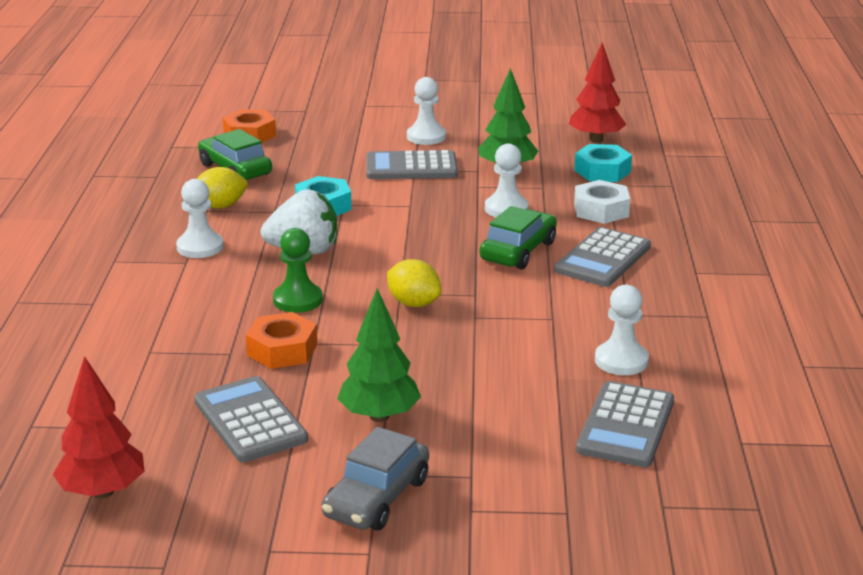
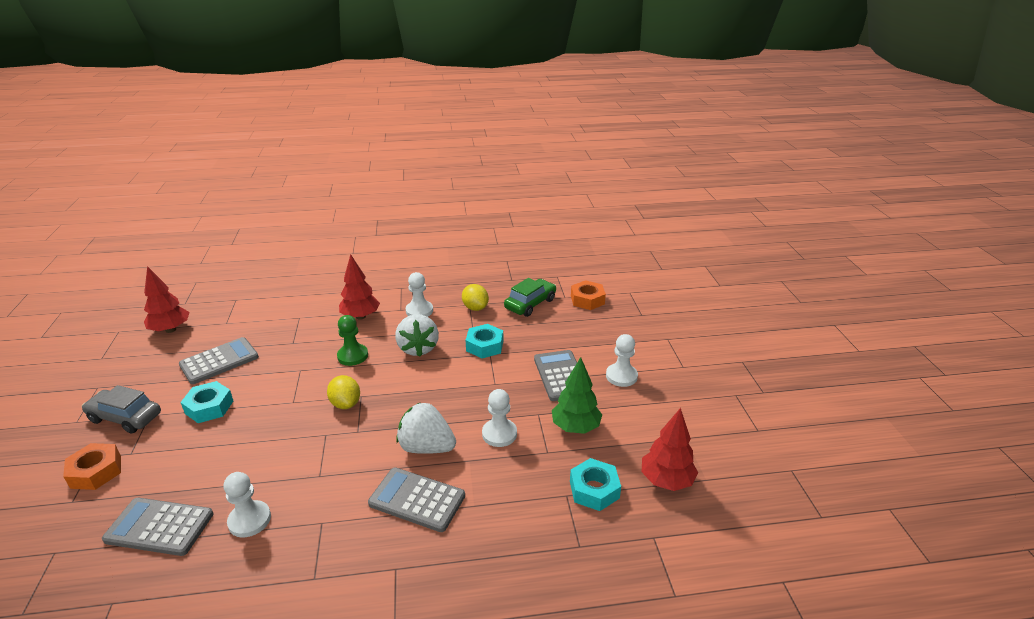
camera: 80 degrees right, 5 degrees up
(185, 295) = (360, 316): none -> red tree
(282, 350) = (293, 360): orange nut -> orange nut (96, 471)
(379, 416) = (209, 407): green tree -> turquoise nut
(413, 303) = (346, 403): yellow lemon -> yellow lemon turned 60 degrees counterclockwise
(518, 251) = (426, 447): green car -> white strawberry
(601, 210) = (510, 493): white nut -> none

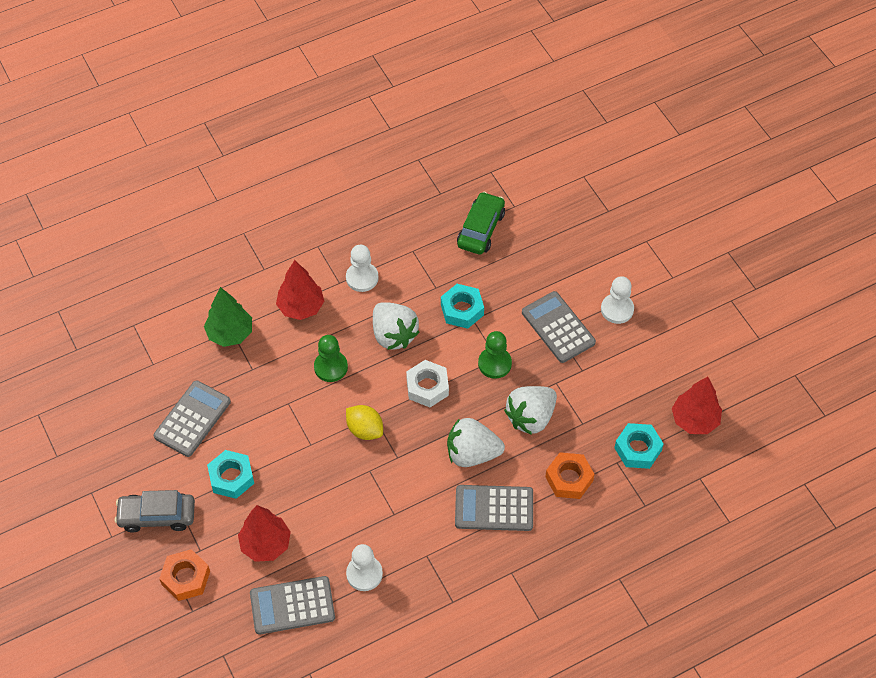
camera: 20 degrees left, 25 degrees up
(170, 330) = (97, 393): red tree -> red tree (265, 544)
(421, 388) = (427, 387): none -> white nut
(475, 308) = (422, 254): yellow lemon -> none
(490, 386) = (494, 363): none -> green pawn
(499, 434) = (531, 417): white pawn -> white strawberry
(575, 427) = (597, 387): green tree -> green tree (230, 333)
(587, 300) = (541, 203): orange nut -> orange nut (569, 479)

